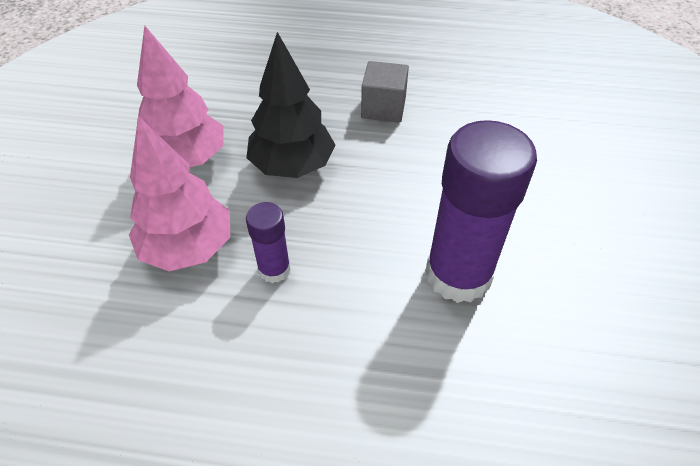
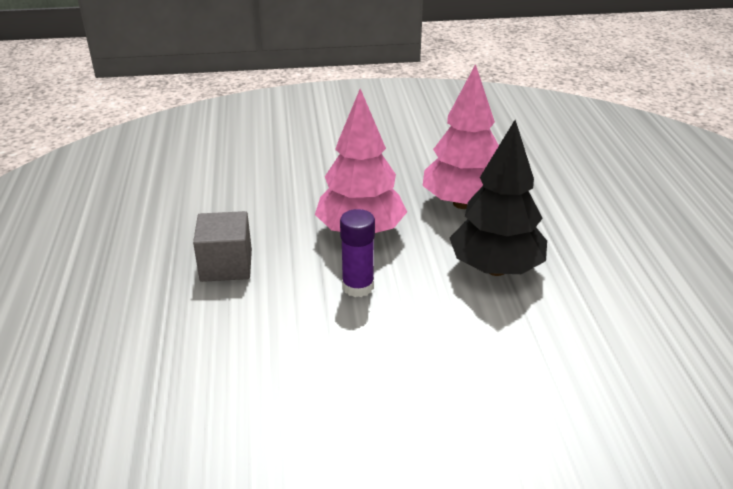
camera: 75 degrees right, 15 degrees down
(383, 108) = (642, 320): grey cube -> grey cube (226, 265)
(458, 274) = (406, 426): purple glue stick -> none

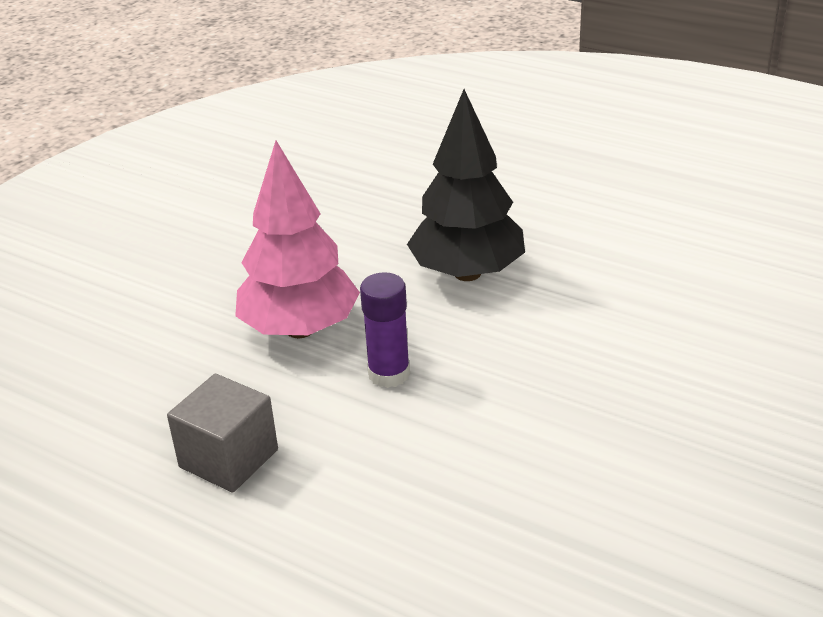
camera: 50 degrees left, 0 degrees up
(462, 203) = (342, 240): pink tree -> none

